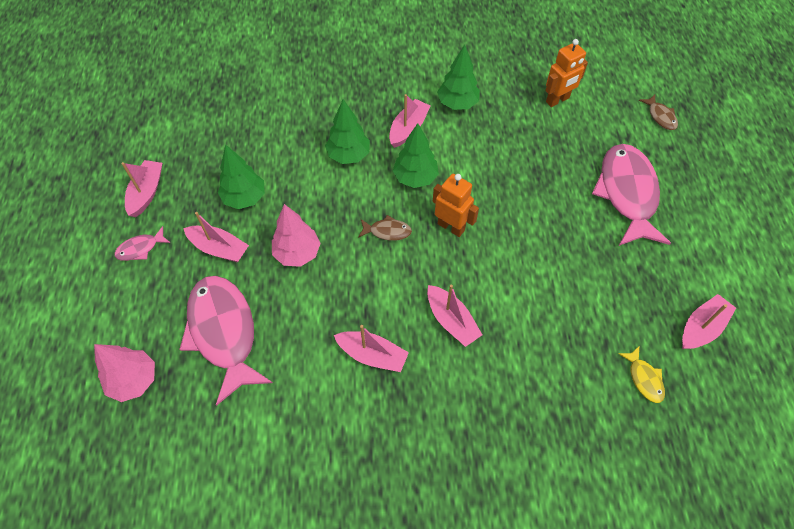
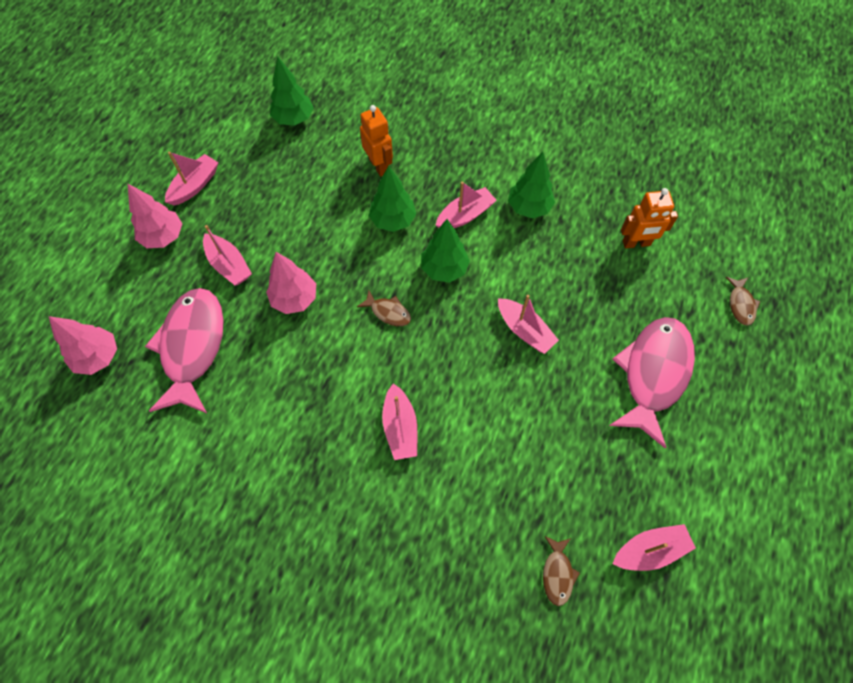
camera: 25 degrees right, 5 degrees up
(140, 248) = (163, 237): pink fish -> pink tree
(245, 198) = (276, 225): green tree -> green tree (294, 119)
(372, 355) = (309, 427): pink boat -> pink boat (524, 330)
(451, 227) = (451, 333): orange robot -> orange robot (379, 166)
(644, 378) = (557, 573): yellow fish -> brown fish

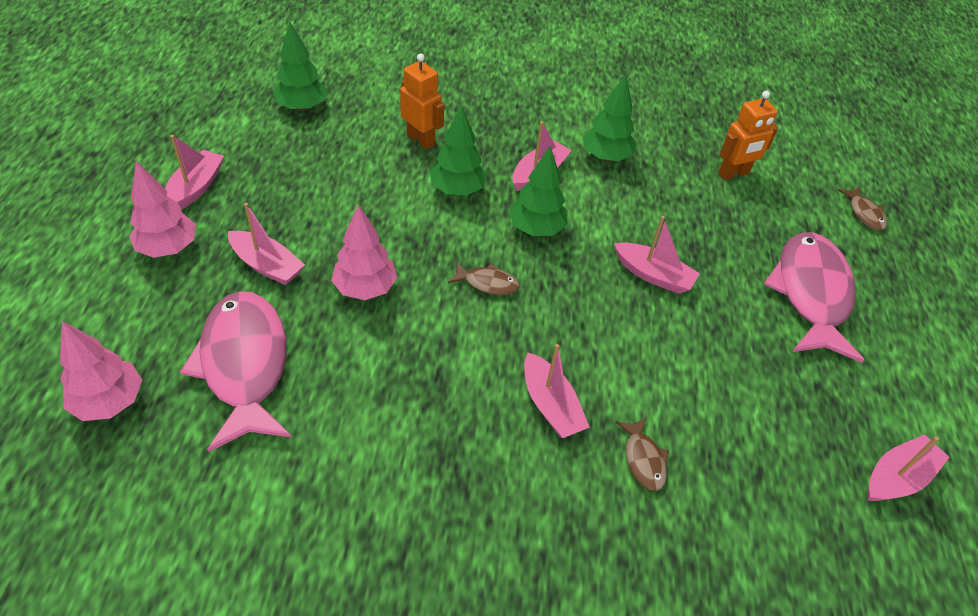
camera: 20 degrees left, 15 degrees down
(557, 573) = (808, 530): brown fish -> brown fish (643, 459)

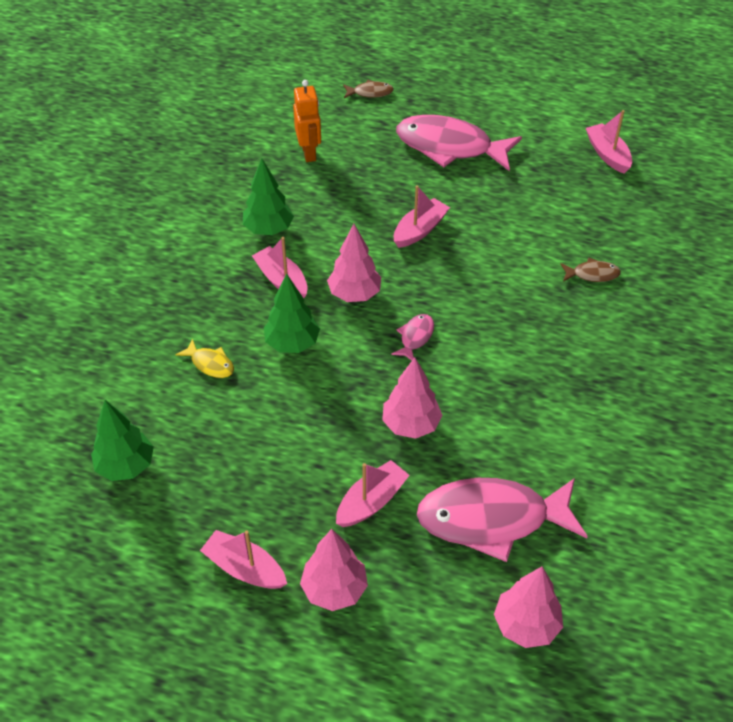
camera: 75 degrees left, 0 degrees up
(421, 140) = (210, 364): orange robot -> yellow fish
(487, 283) = (415, 337): brown fish -> pink fish
(536, 229) = (354, 294): green tree -> pink tree
(550, 405) = (544, 317): pink boat -> none

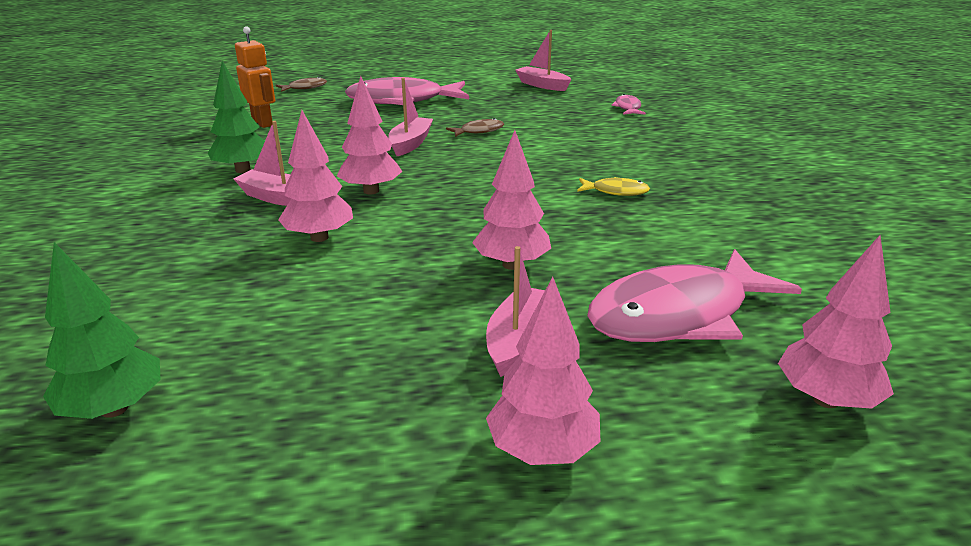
camera: 25 degrees left, 20 degrees down
(210, 364) = (216, 276): yellow fish -> yellow fish (616, 191)
(245, 568) = (382, 472): pink boat -> none
(292, 343) = (319, 237): green tree -> pink tree
(415, 337) = (461, 204): pink fish -> pink fish (628, 108)
(592, 274) = (595, 138): brown fish -> brown fish (479, 131)

